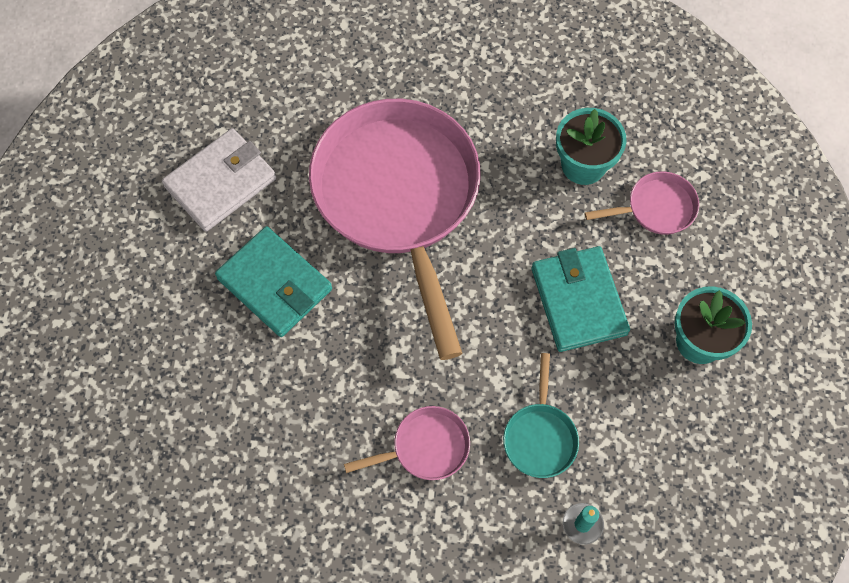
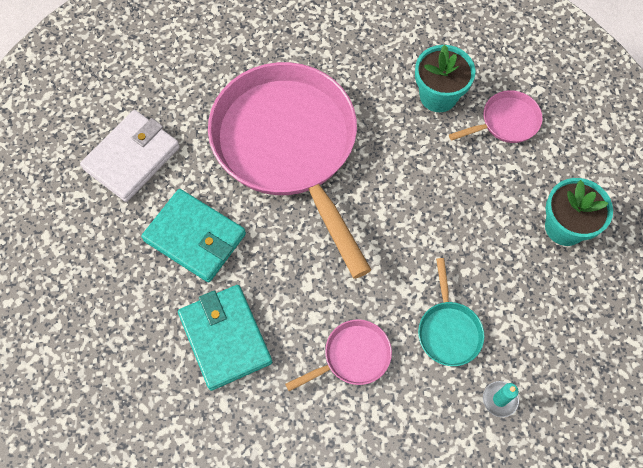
camera: 10 degrees left, 0 degrees up
(578, 301) = (457, 210): turquoise wallet -> turquoise wallet (225, 338)

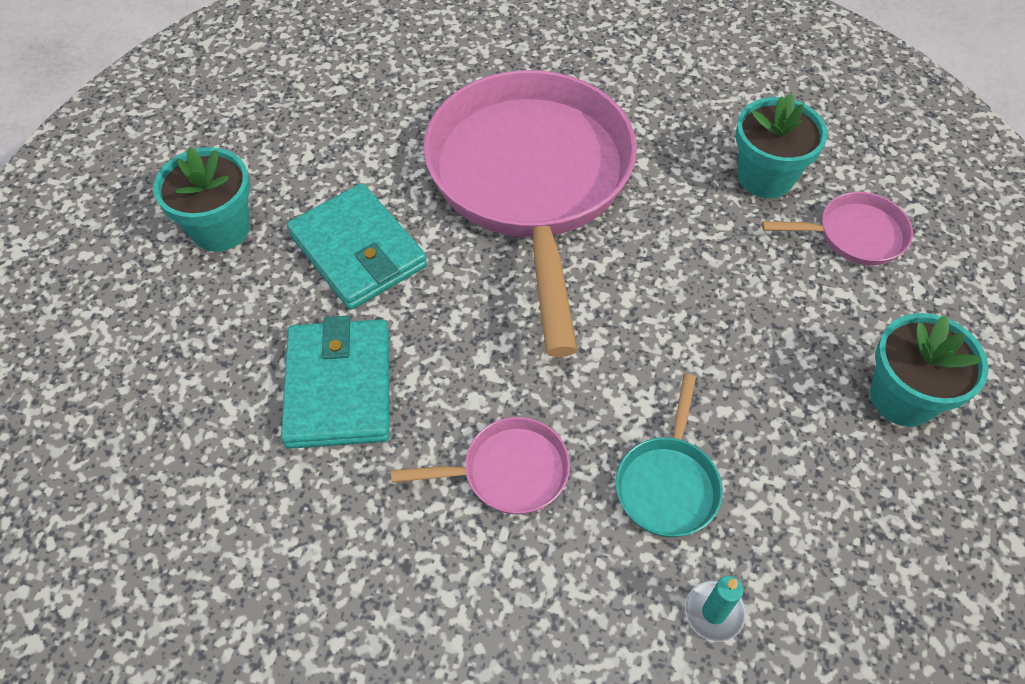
camera: 20 degrees right, 10 degrees down
(93, 251) = (221, 228): none -> turquoise flower pot
(132, 158) = (323, 138): white wallet -> none

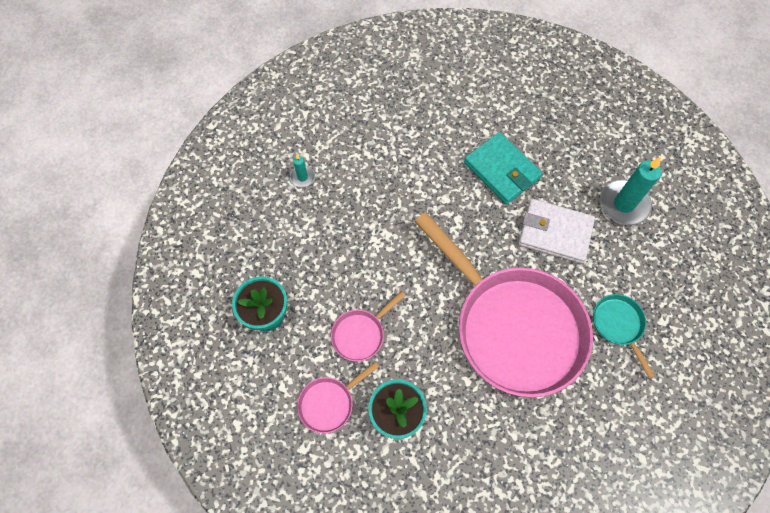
camera: 145 degrees right, 10 degrees up
(221, 228) = (623, 204): turquoise flower pot -> turquoise candle
(358, 251) = (555, 233): turquoise wallet -> white wallet
(508, 472) = (410, 180): pink pan -> pink pan (361, 334)
(668, 484) = (346, 213): turquoise pan -> turquoise pan (618, 325)

